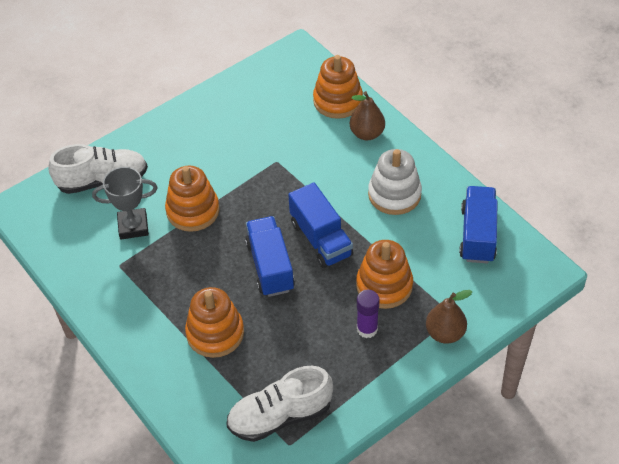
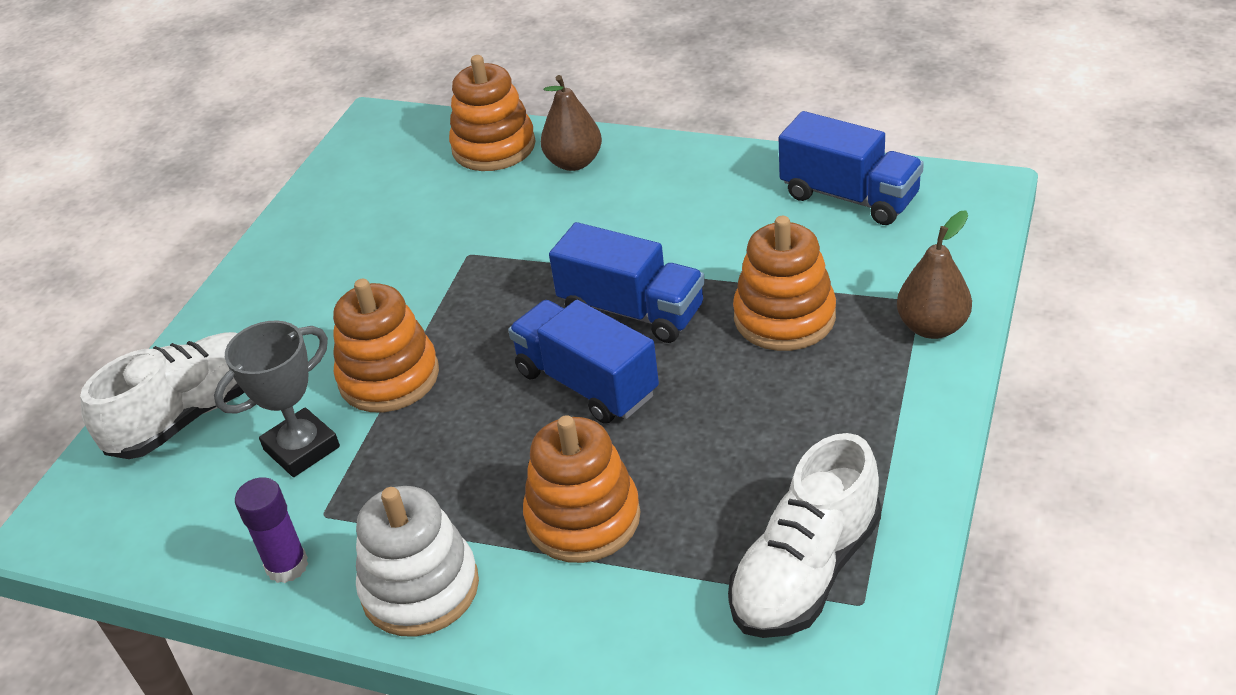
camera: 30 degrees left, 10 degrees down
(367, 329) = (817, 382): purple glue stick -> purple glue stick (287, 566)
(394, 194) = (685, 209): white stacking toy -> white stacking toy (420, 588)
(477, 235) = (849, 197): blue truck -> blue truck turned 150 degrees clockwise

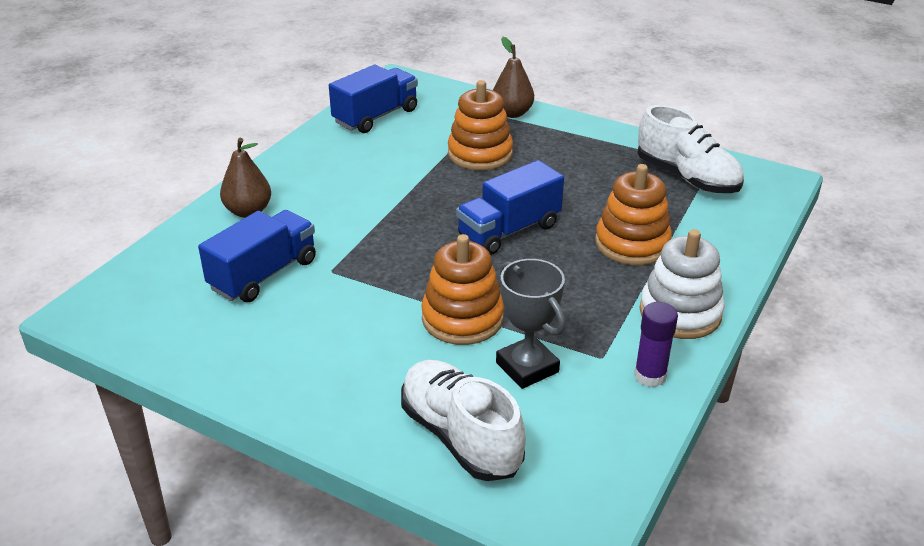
camera: 85 degrees left, 5 degrees down
(494, 147) = (190, 247): orange stacking toy -> none
(631, 311) = (443, 206): blue truck -> blue truck (263, 274)

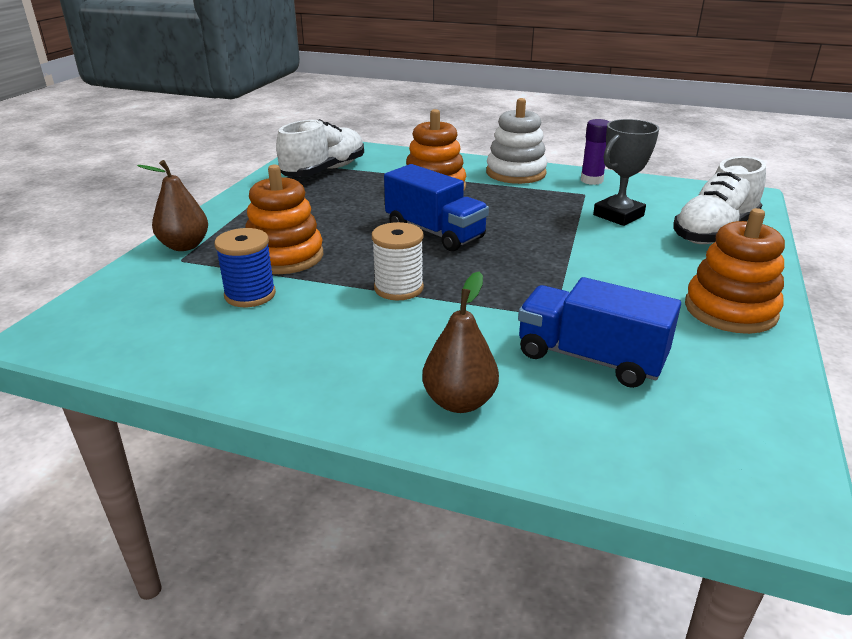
camera: 100 degrees left, 5 degrees down
(375, 116) = (172, 337): blue truck -> none
(406, 202) = (398, 288): none -> white spool
(420, 141) = (250, 295): none -> blue spool
(462, 318) = (580, 242): orange stacking toy -> orange stacking toy (730, 310)

